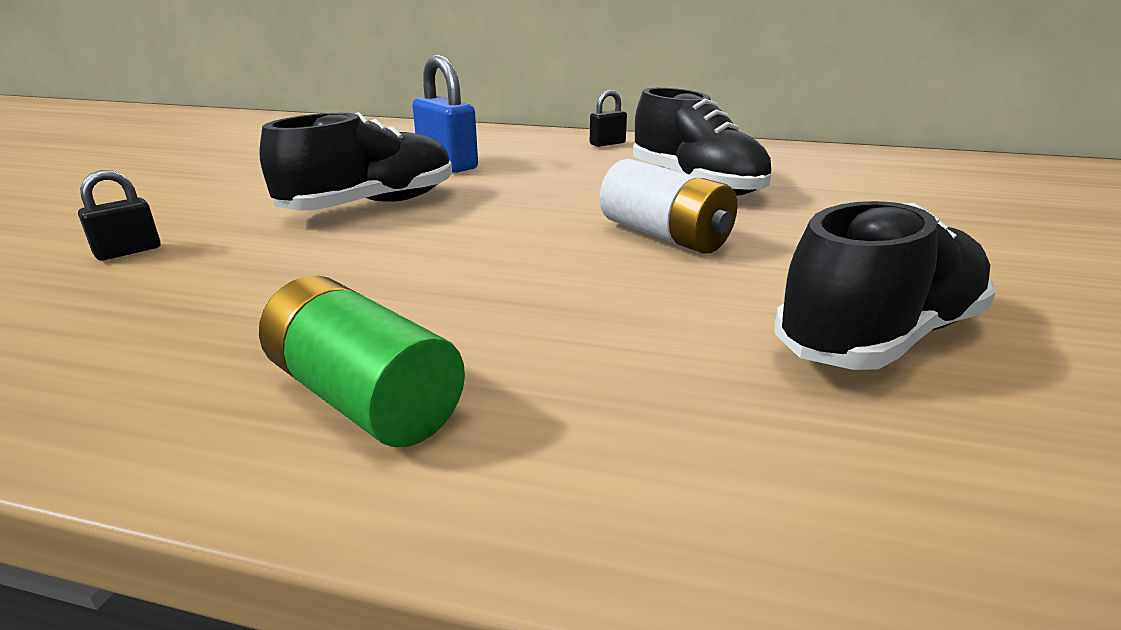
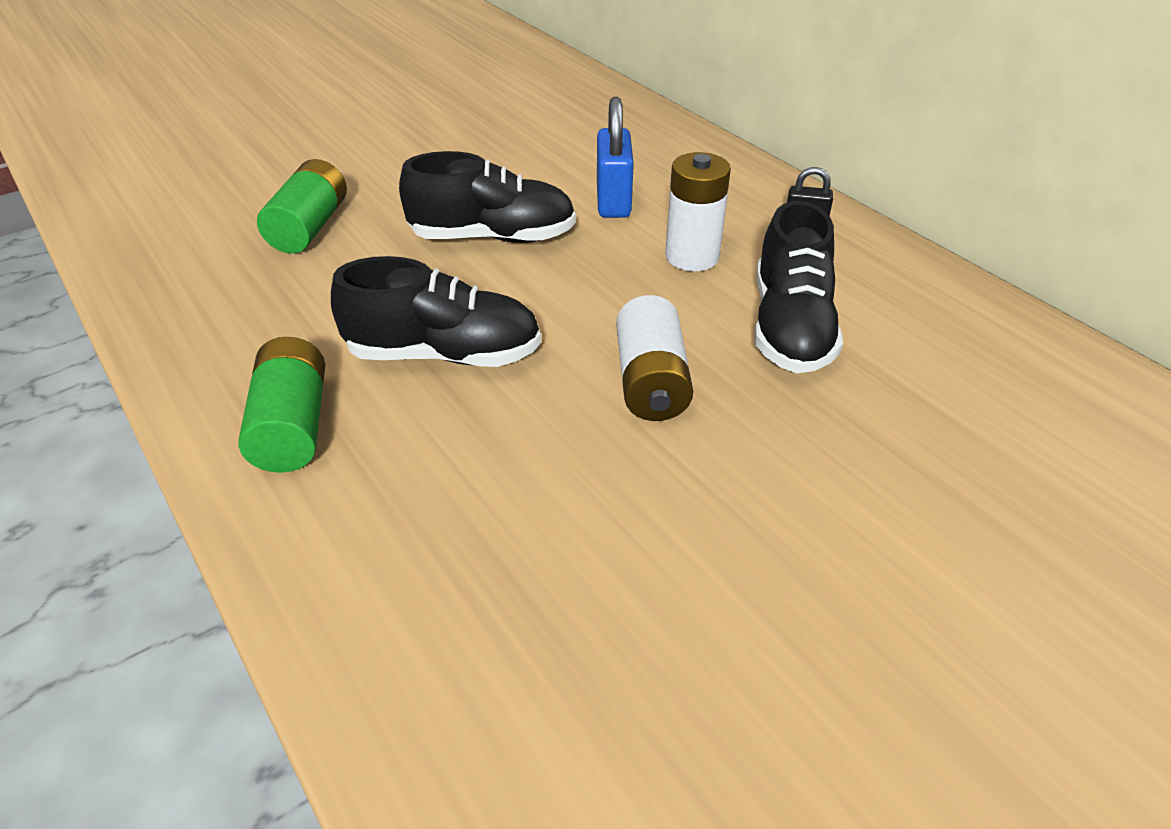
camera: 40 degrees right, 15 degrees up
(128, 252) = (309, 227): black padlock -> green battery
(563, 173) = (692, 257): none -> white battery
(878, 337) = (630, 570): black shoe -> black shoe (444, 354)

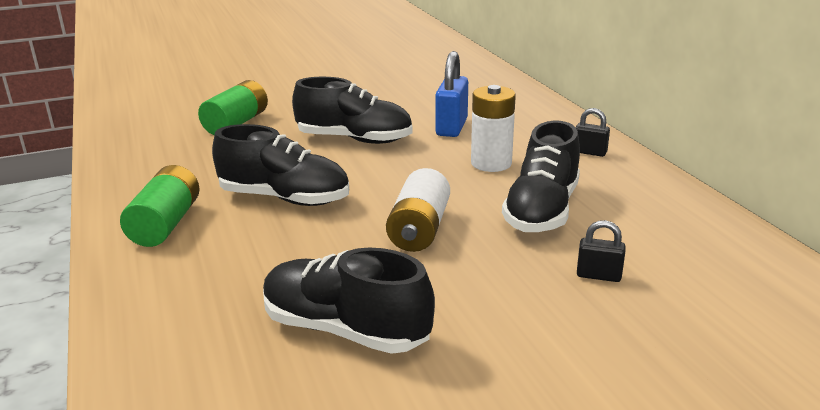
camera: 15 degrees right, 15 degrees down
(633, 569) = (345, 330): none -> black shoe
(903, 422) = (598, 275): none -> black padlock

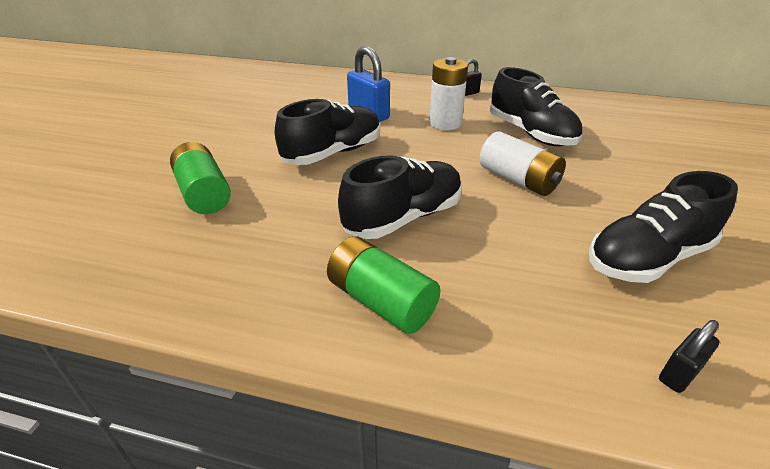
camera: 55 degrees left, 10 degrees up
(598, 275) = (626, 148): black padlock -> black padlock (679, 374)

